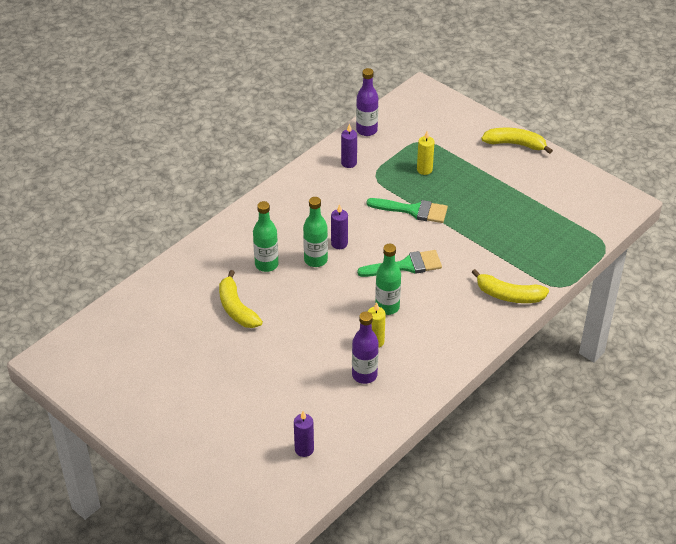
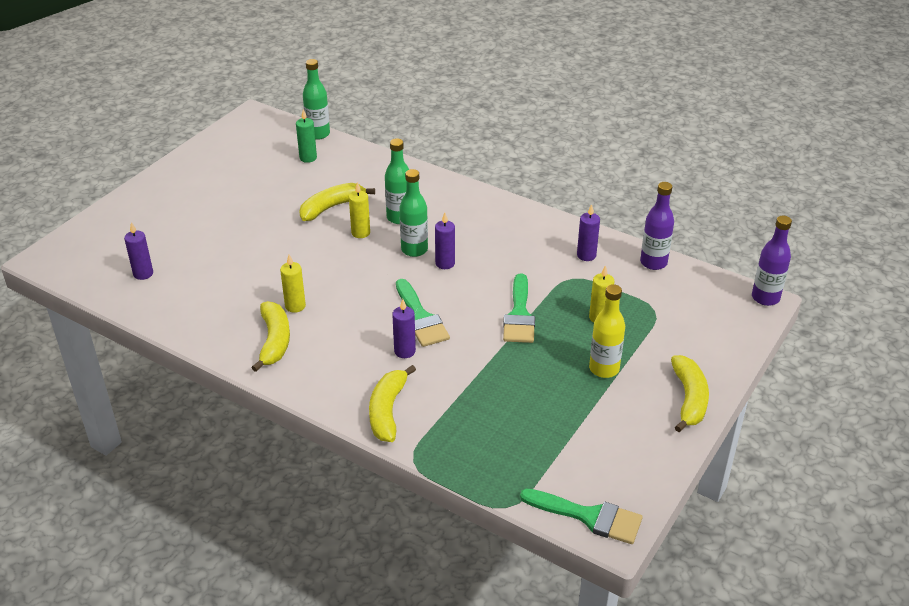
camera: 80 degrees right, 5 degrees down
(146, 320) = (308, 158): none -> green candle
(282, 292) = (360, 233): none -> yellow candle
(364, 375) = (245, 303): purple bottle -> purple bottle (765, 298)
(387, 307) = (350, 310): green bottle -> green bottle (318, 134)
(418, 357) = (274, 341): none -> yellow banana
(444, 279) = (404, 351): none -> purple candle
(480, 177) = (604, 369): none -> yellow bottle
(615, 209) = (588, 516): none -> green brush

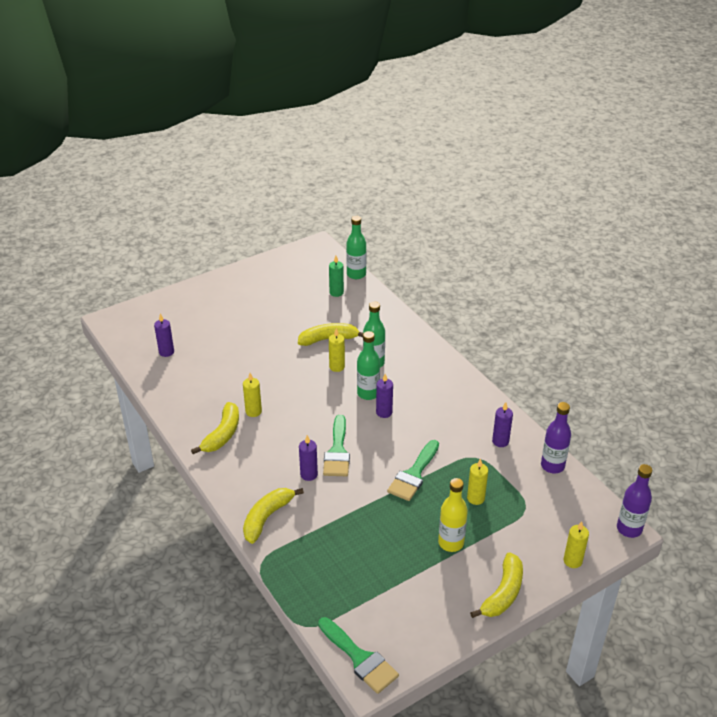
camera: 25 degrees right, 0 degrees up
(734, 345) = (572, 561): none -> yellow candle

